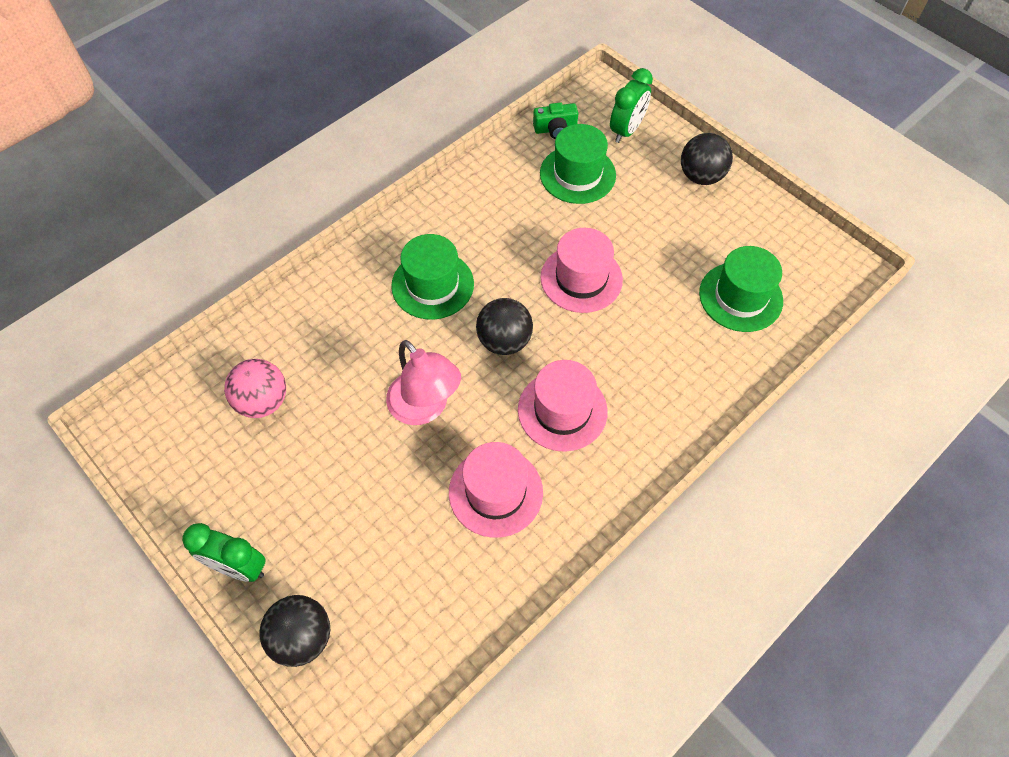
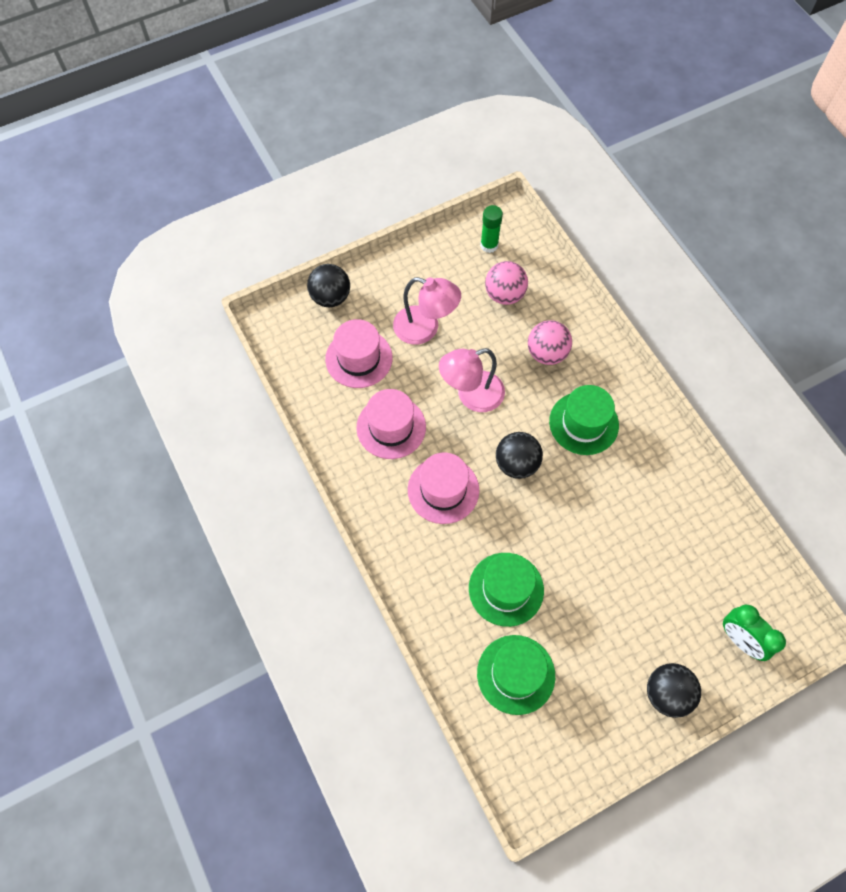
camera: 105 degrees right, 5 degrees up
(181, 437) = (489, 245): none -> green glue stick
(238, 567) = (387, 269): green clock -> none
(334, 487) = (425, 328): none -> pink lamp
(345, 337) = (547, 353): none -> pink ball
(555, 129) = (750, 570): green camera -> none
(577, 174) = (687, 574): green hat -> green hat (506, 589)
(581, 278) = (565, 541): pink hat -> pink hat (359, 358)

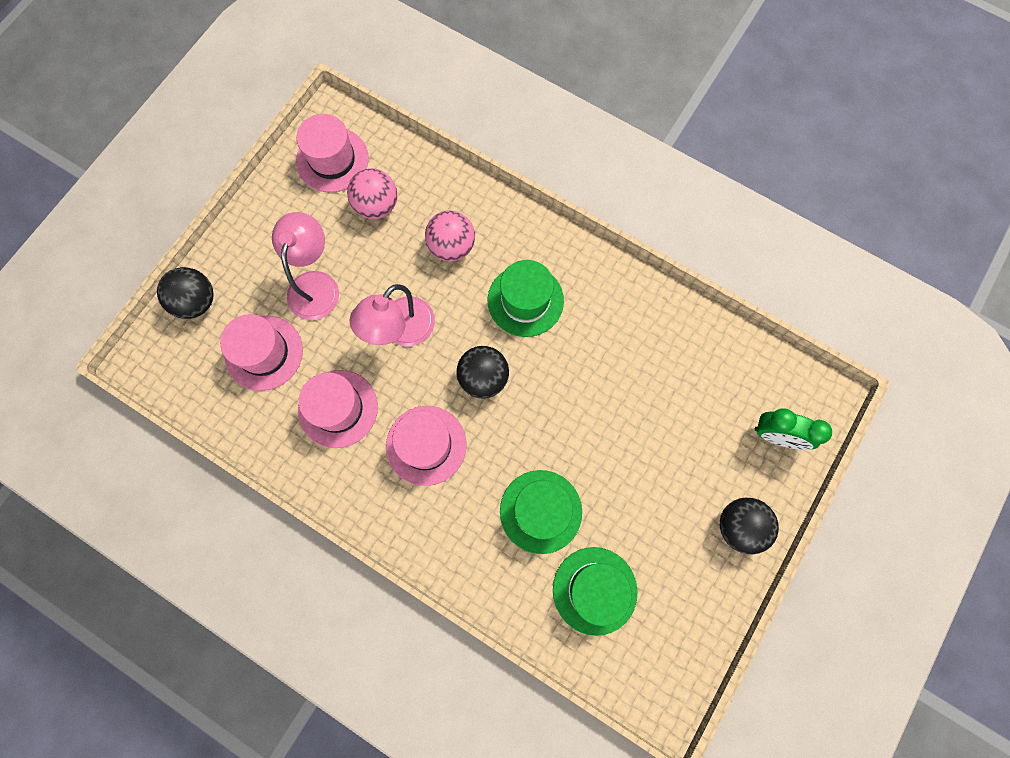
camera: 30 degrees left, 10 degrees up
(425, 328) = (315, 284): pink lamp -> pink lamp turned 75 degrees counterclockwise
(489, 245) = (332, 160): green glue stick -> pink hat

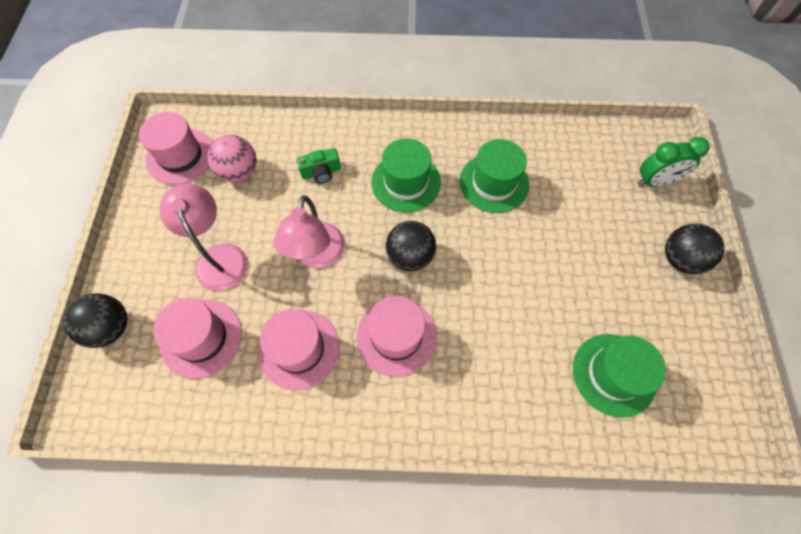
camera: 30 degrees left, 10 degrees down
(452, 246) = (321, 172): pink ball -> green camera
(540, 511) = (526, 335): green hat -> green hat (494, 183)

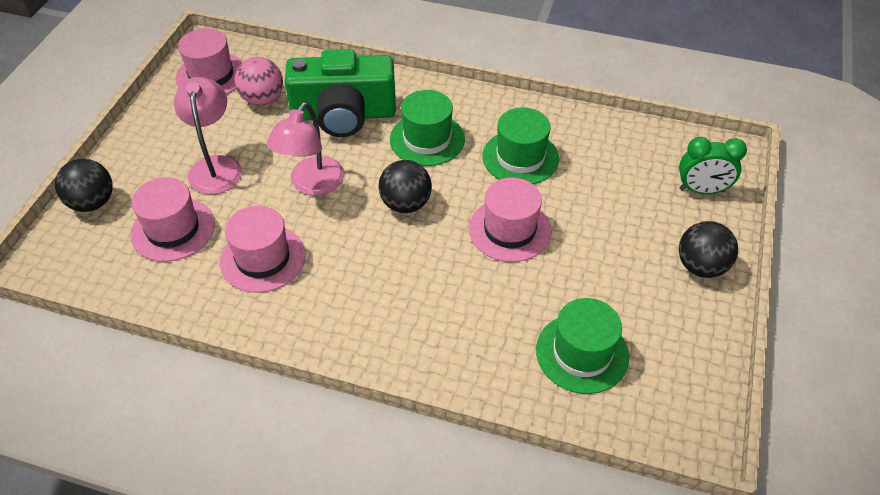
camera: 15 degrees right, 15 degrees down
(321, 172) = (344, 114): green camera -> green camera, size x2.43
(396, 336) = (364, 269): pink hat -> pink hat (509, 229)

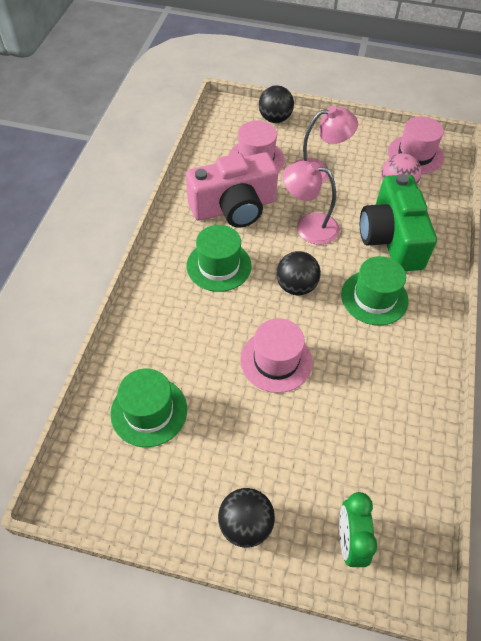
camera: 85 degrees right, 5 degrees up
(263, 258) = (234, 207): pink hat -> pink camera
(520, 157) = (366, 370): green hat -> green hat (219, 266)

